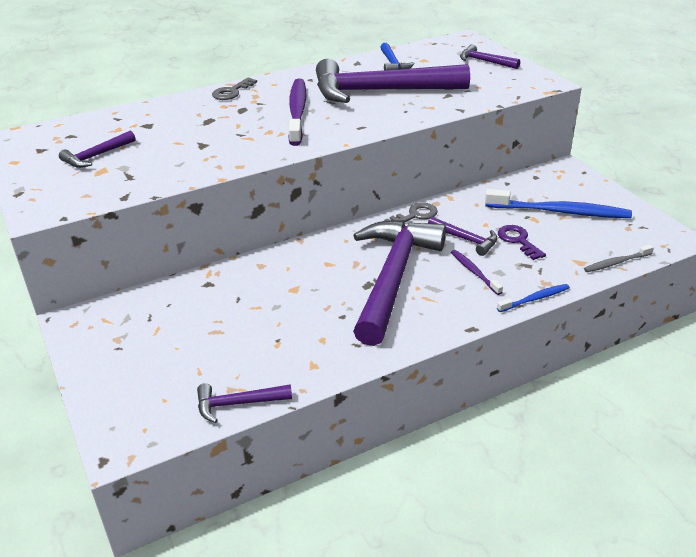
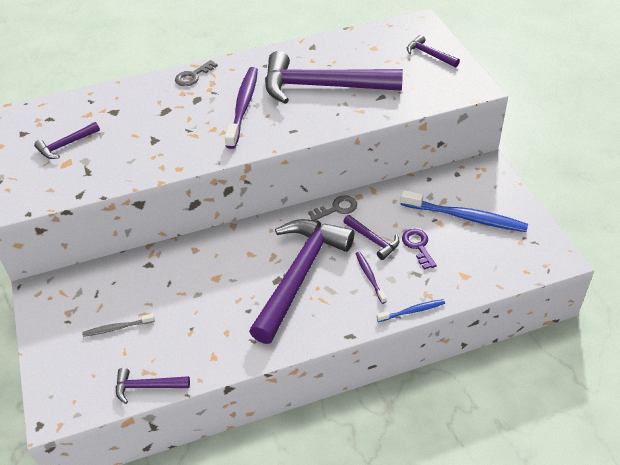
camera: 10 degrees right, 10 degrees up
(393, 64) = (344, 51): blue hammer -> none
(616, 263) = (496, 280): grey toothbrush -> grey toothbrush (117, 328)

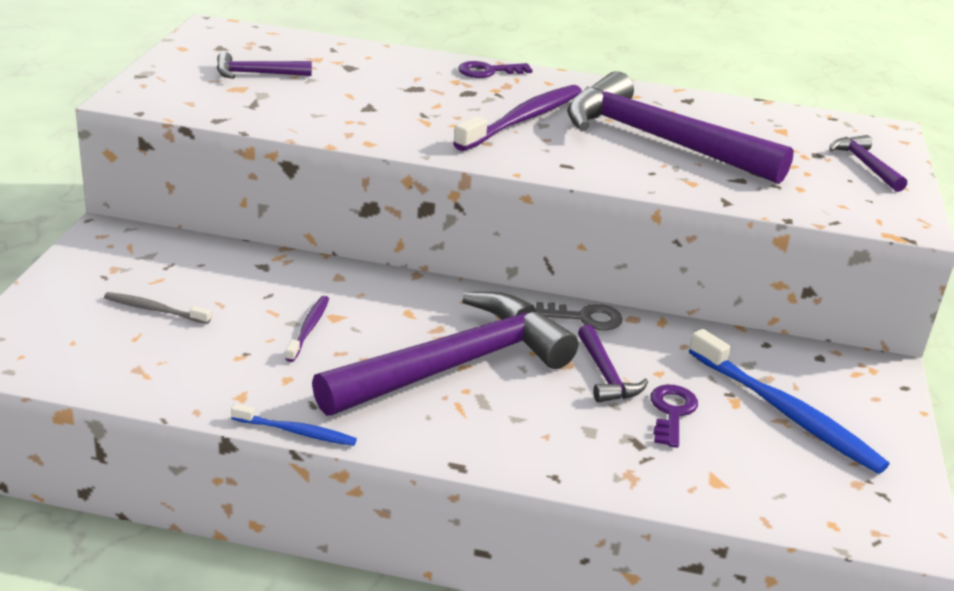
camera: 25 degrees right, 15 degrees down
(147, 387) = (123, 385): purple hammer -> none
(193, 76) = (488, 71): grey key -> purple key
(369, 277) = (558, 413): purple toothbrush -> purple toothbrush (309, 328)
(412, 311) = (586, 483): blue toothbrush -> blue toothbrush (296, 432)

